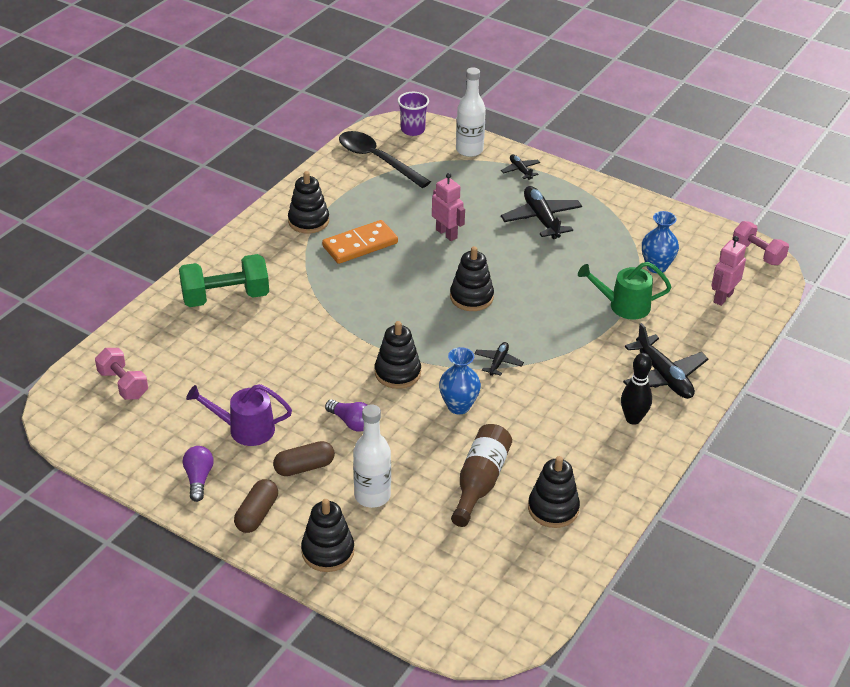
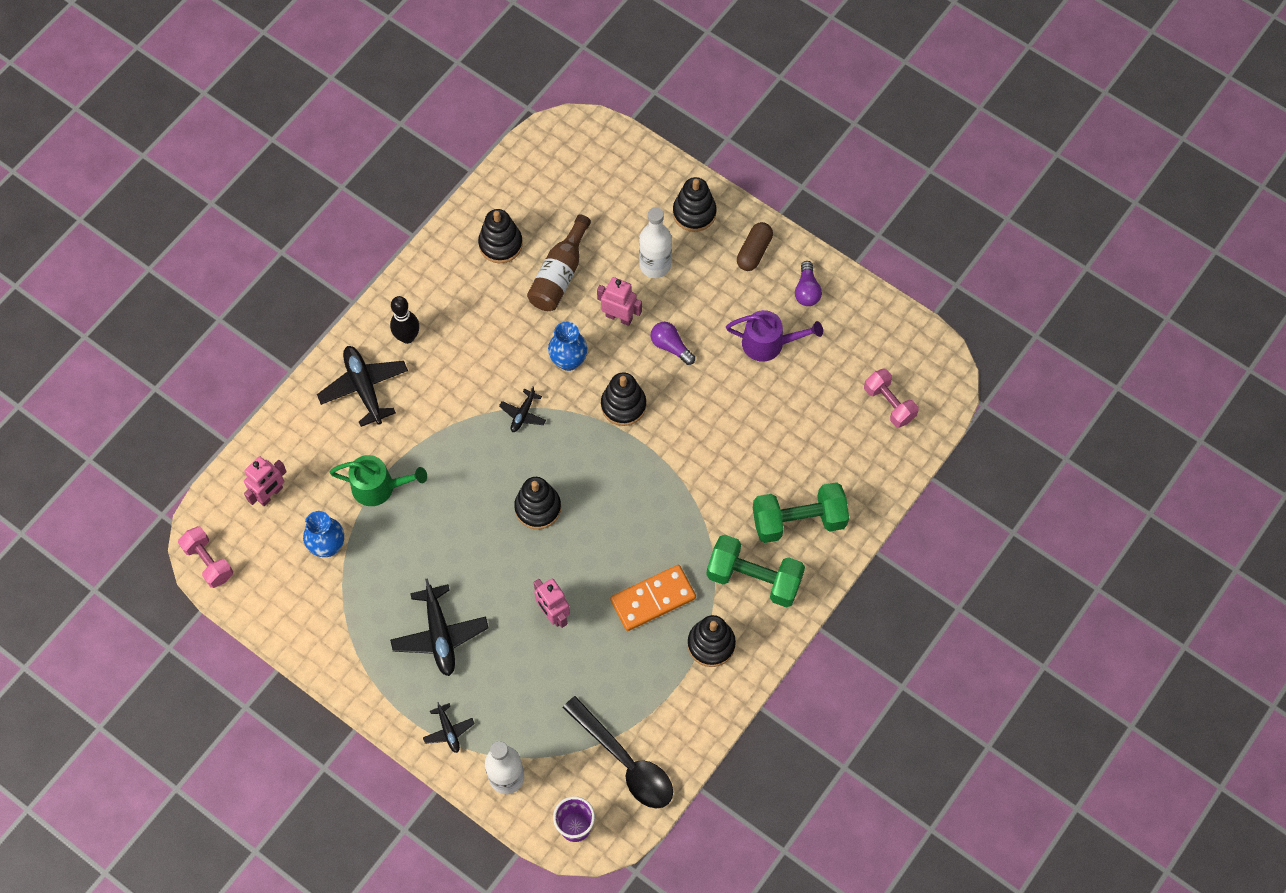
camera: 175 degrees left, 25 degrees up
(269, 260) = (754, 578): none -> green dumbbell
(304, 467) = (714, 298): brown capsule -> none
(409, 445) = (619, 317): none -> pink robot

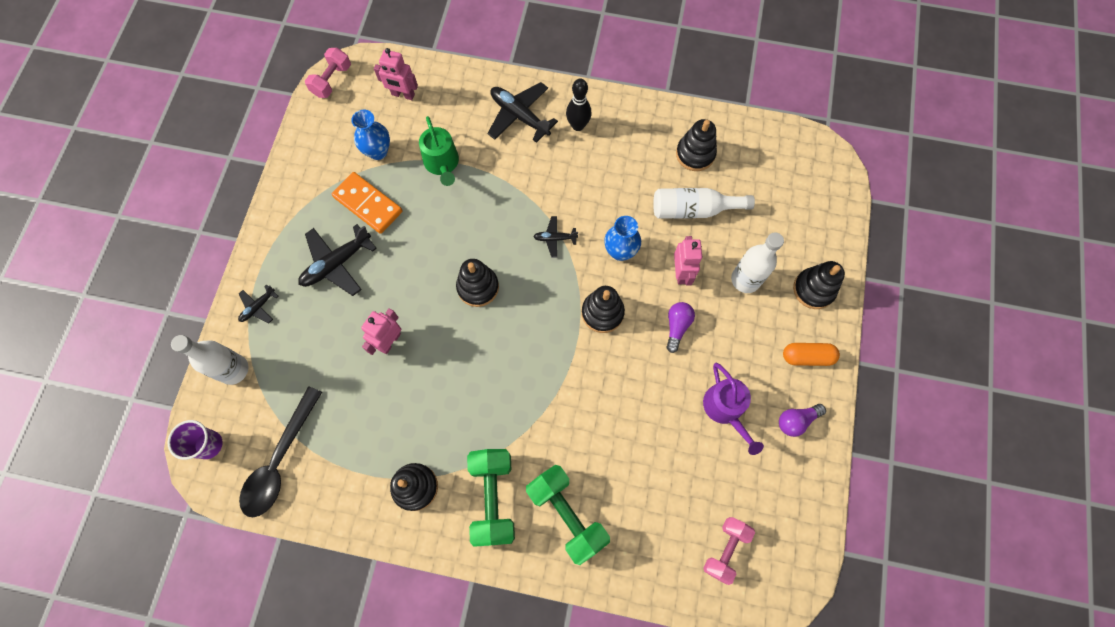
camera: 65 degrees right, 5 degrees up
(364, 388) = (519, 116): black plane -> black plane turned 90 degrees counterclockwise
(559, 275) = (693, 209): brown bottle -> white bottle
(653, 599) = (436, 417): orange domino -> orange domino (368, 204)
(754, 252) = (807, 357): brown capsule -> orange capsule

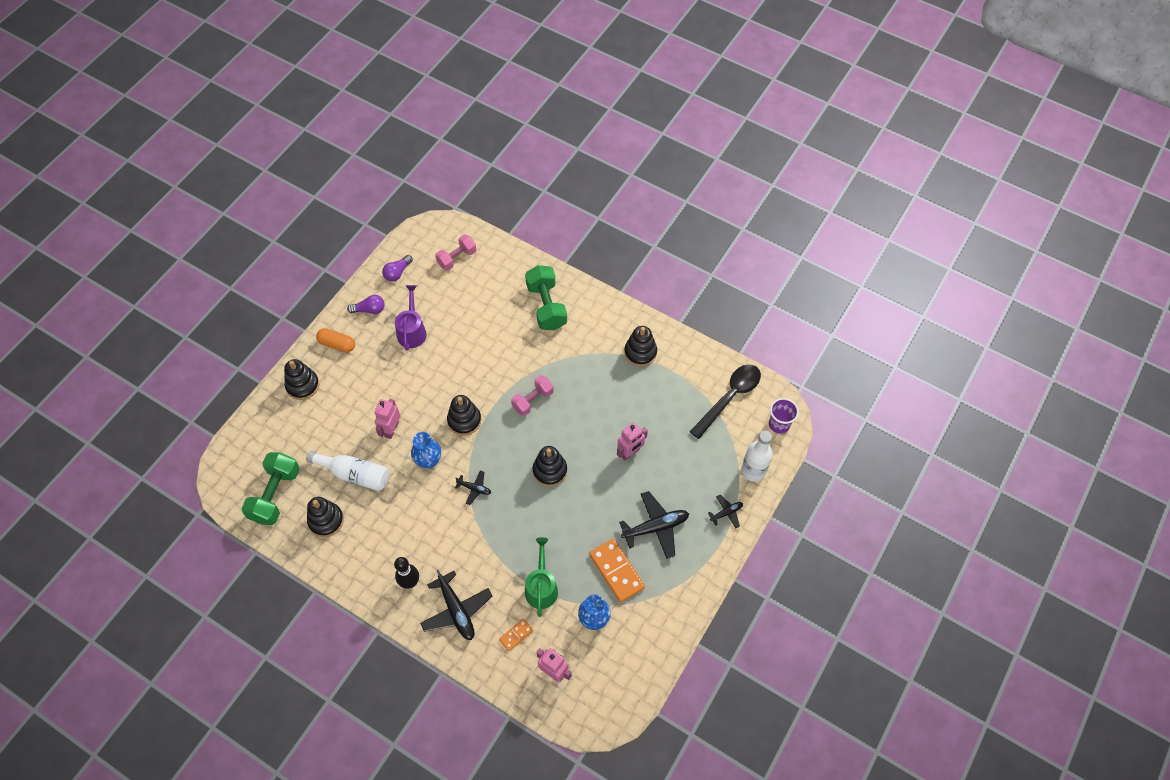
camera: 160 degrees left, 10 degrees down
(332, 80) = (616, 713): pink dumbbell -> pink dumbbell (533, 400)
(451, 113) = (516, 635): none -> orange domino
(493, 498) = (590, 330): green dumbbell -> green dumbbell (275, 495)
(677, 327) = (415, 393): purple light bulb -> purple light bulb (397, 273)
(745, 280) = (347, 408): white bottle -> none

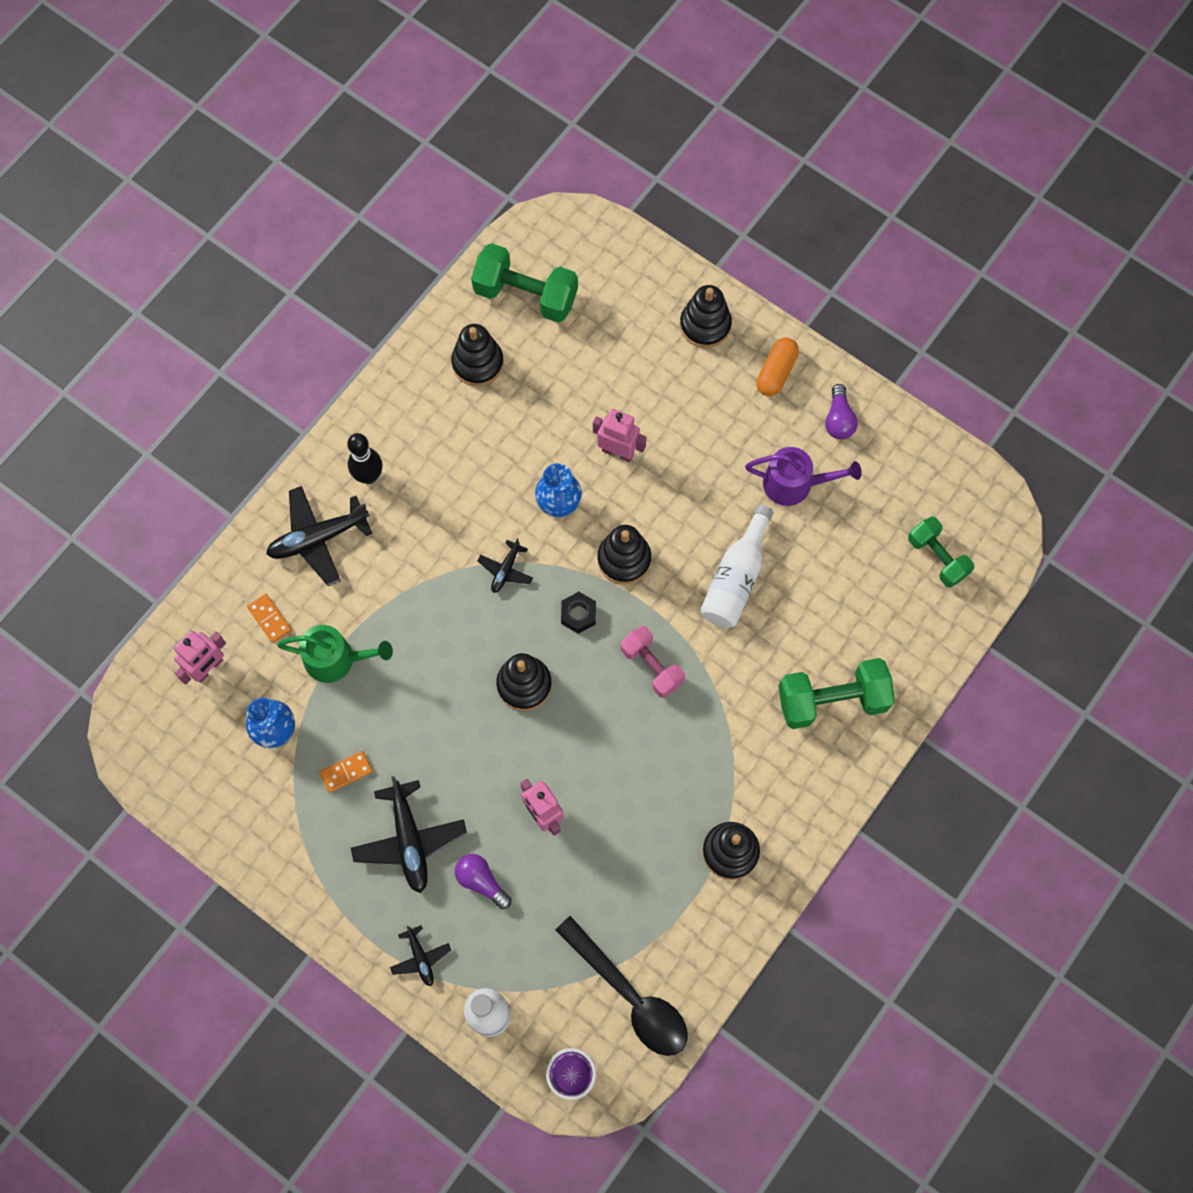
camera: 95 degrees right, 10 degrees up
(354, 474) = (547, 400): white bottle -> white bottle (736, 578)
(397, 273) = (910, 462): purple light bulb -> purple light bulb (481, 881)
(457, 258) = (937, 557): pink dumbbell -> green dumbbell
(502, 443) = (578, 614): none -> black nut
(616, 571) = (346, 772): orange domino -> orange domino, size x0.52

